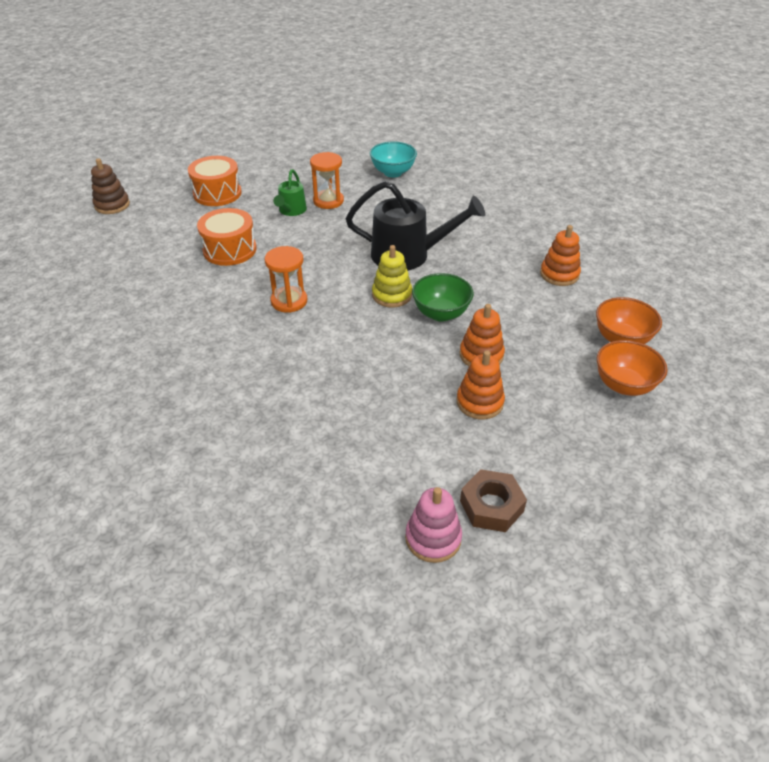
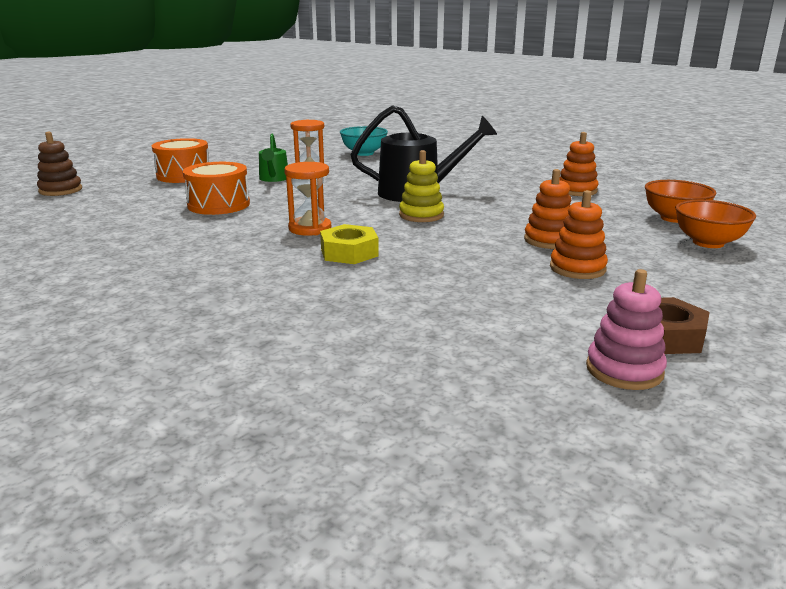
camera: 15 degrees left, 20 degrees down
(305, 344) = (349, 252): none -> yellow nut
(441, 313) = (483, 221): green bowl -> none

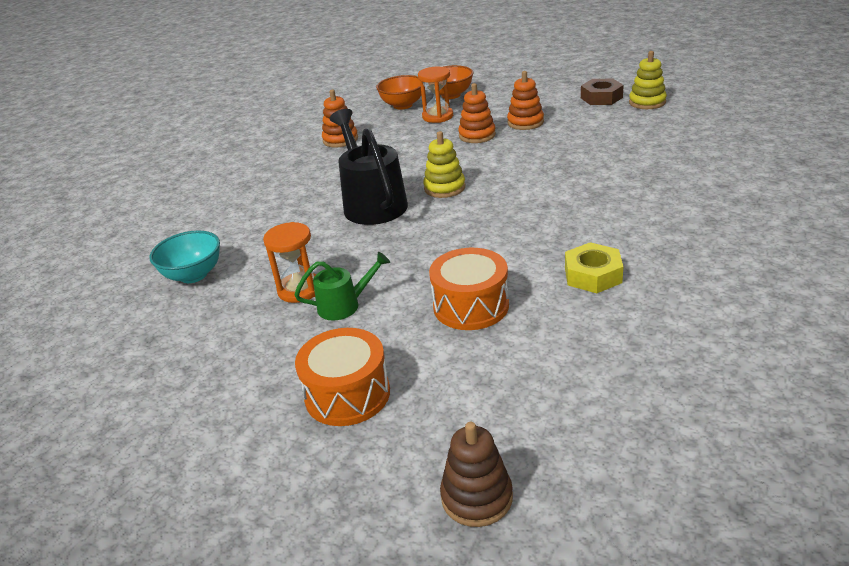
camera: 100 degrees left, 10 degrees up
(310, 228) = (513, 228): orange hourglass -> orange hourglass (437, 116)
(349, 252) = (557, 196): yellow nut -> yellow nut (592, 275)
(624, 370) = (647, 102): pink stacking toy -> yellow stacking toy

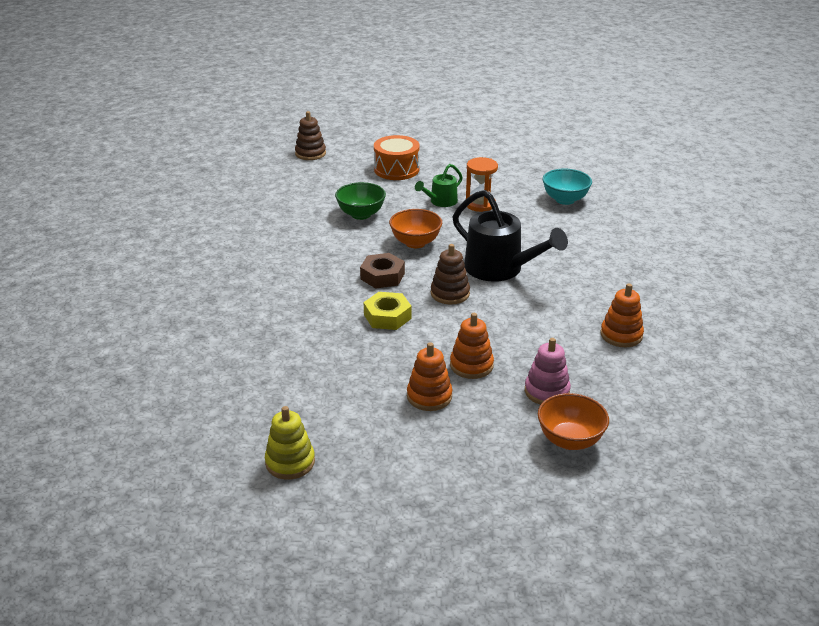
camera: 150 degrees right, 0 degrees up
(403, 105) = (615, 407): orange bowl -> orange bowl (415, 243)
(437, 116) = (547, 391): orange hourglass -> pink stacking toy
(444, 188) = (450, 293): yellow stacking toy -> brown stacking toy
(471, 306) = (361, 214): orange drum -> green bowl
(592, 275) = (291, 244): yellow nut -> yellow nut (387, 316)
(601, 98) = (355, 465): brown nut -> brown nut (382, 276)

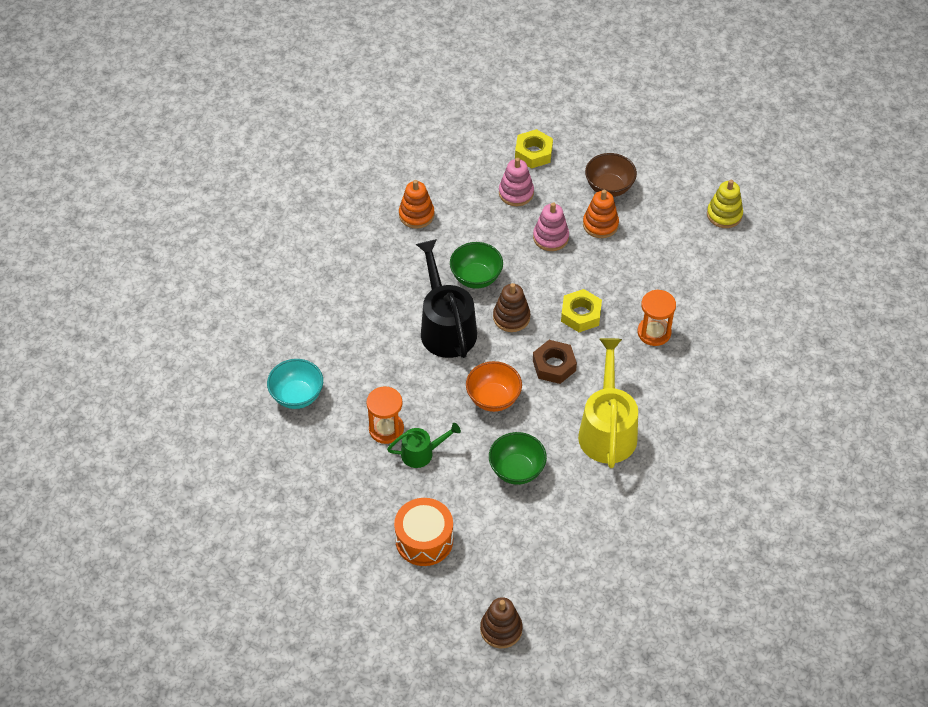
camera: 150 degrees left, 20 degrees up
(305, 255) = (607, 429): none -> yellow watering can
(306, 327) = (654, 332): none -> orange hourglass
(450, 438) = (609, 187): none -> brown bowl
(471, 365) = (550, 237): orange stacking toy -> pink stacking toy
(510, 309) = (476, 277): none -> green bowl
(570, 440) = (533, 153): orange bowl -> yellow nut

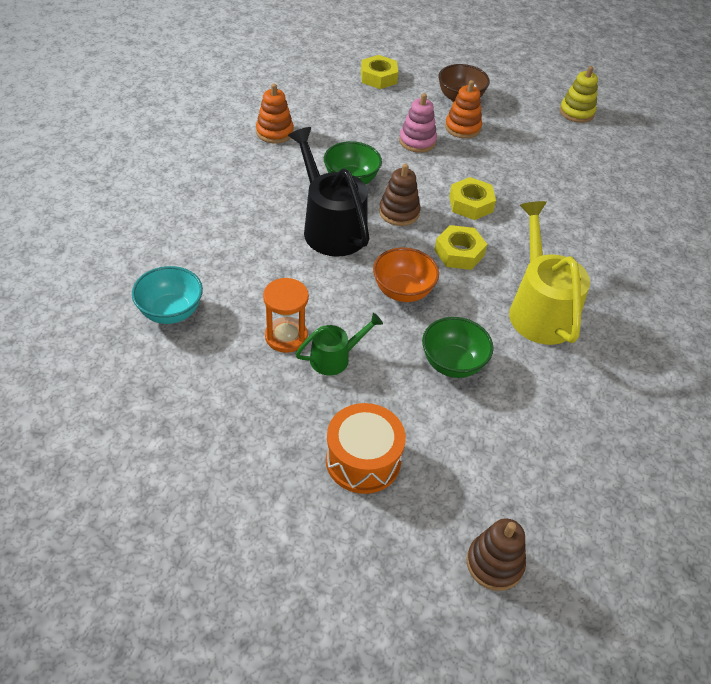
camera: 15 degrees left, 5 degrees down
(516, 193) = (371, 108): pink stacking toy -> none
(554, 365) = (459, 253): brown nut -> yellow nut
(654, 332) = (551, 213): orange hourglass -> none

